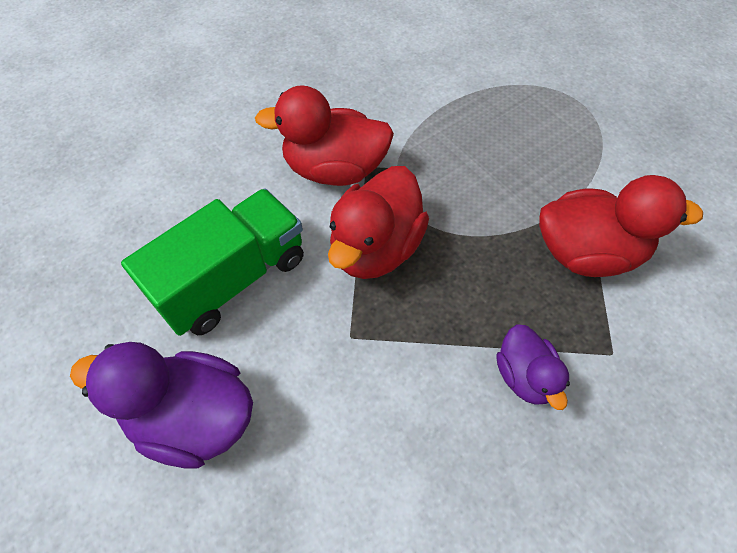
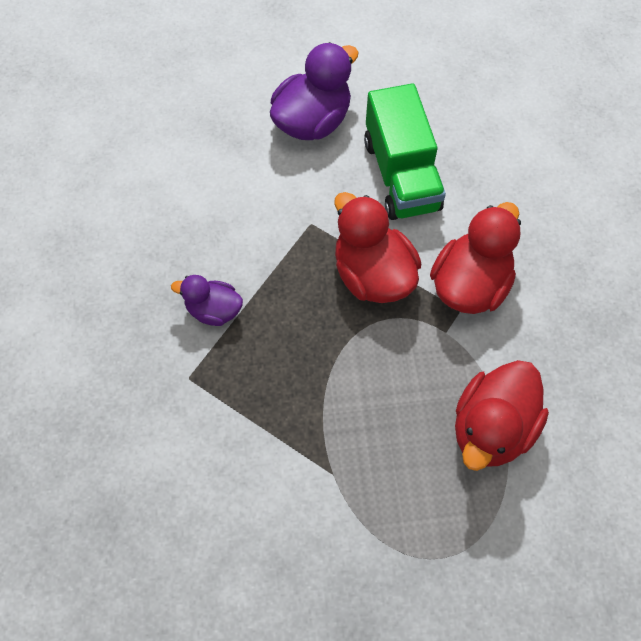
camera: 120 degrees right, 5 degrees up
(587, 253) = (273, 424): red duck -> red duck (492, 428)

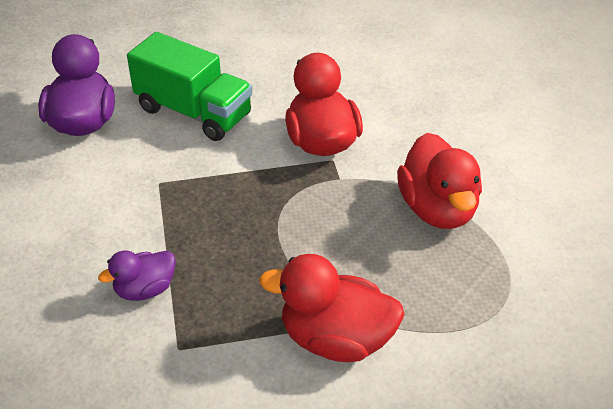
camera: 45 degrees left, 20 degrees down
(372, 275) = (246, 181): red duck -> red duck (336, 339)

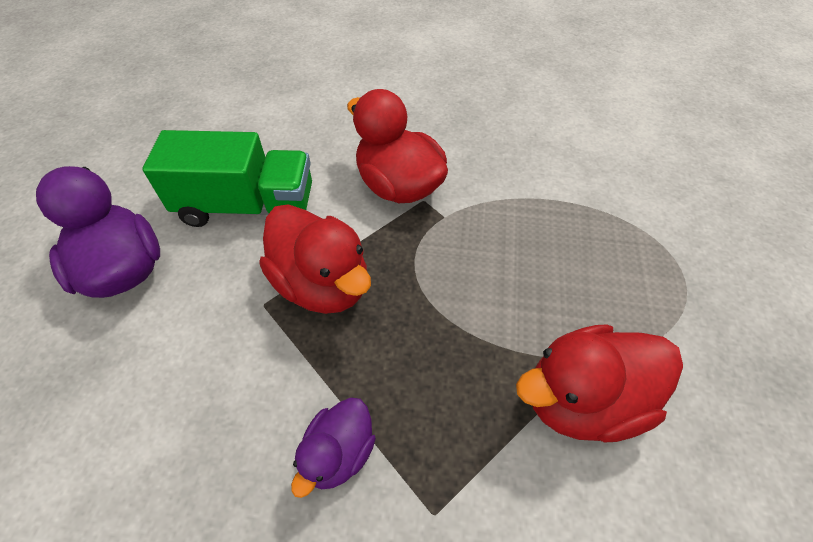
camera: 30 degrees left, 10 degrees up
(438, 209) = (552, 209): red duck -> red duck (322, 284)

